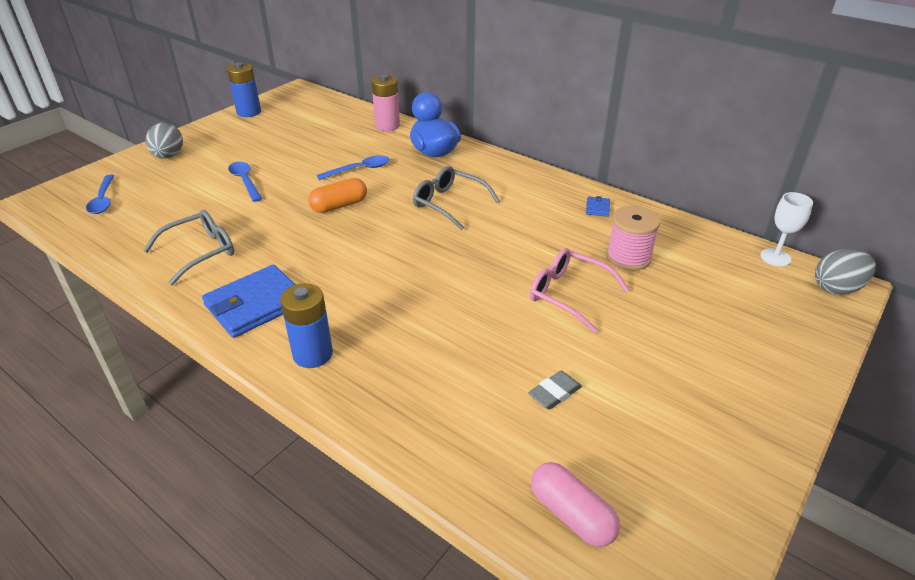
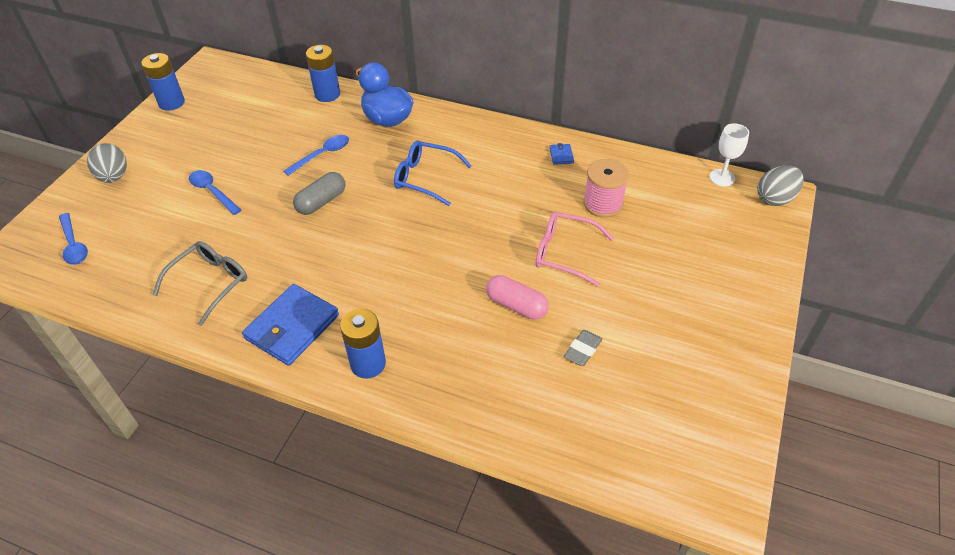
camera: 15 degrees left, 10 degrees up
(339, 206) = (321, 202): orange capsule -> grey capsule
(387, 126) = (327, 94): pink battery -> blue battery
(449, 204) = (425, 178): grey glasses -> blue glasses
(571, 514) = (627, 448): pink capsule -> pink capsule (516, 305)

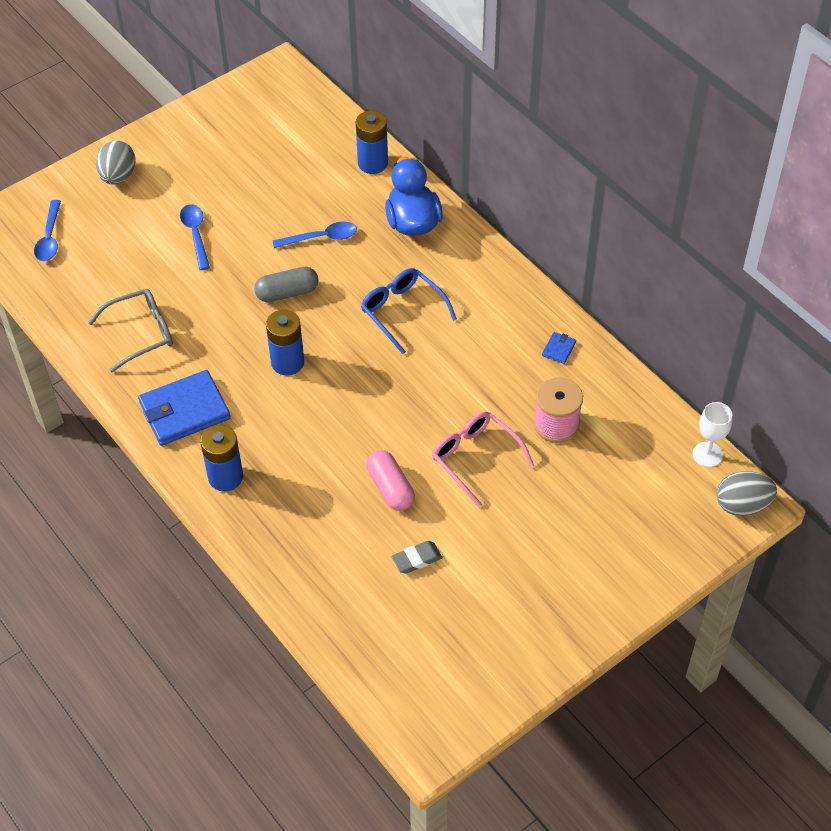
camera: 30 degrees right, 5 degrees up
(171, 103) = (215, 107): blue battery -> blue battery (287, 362)

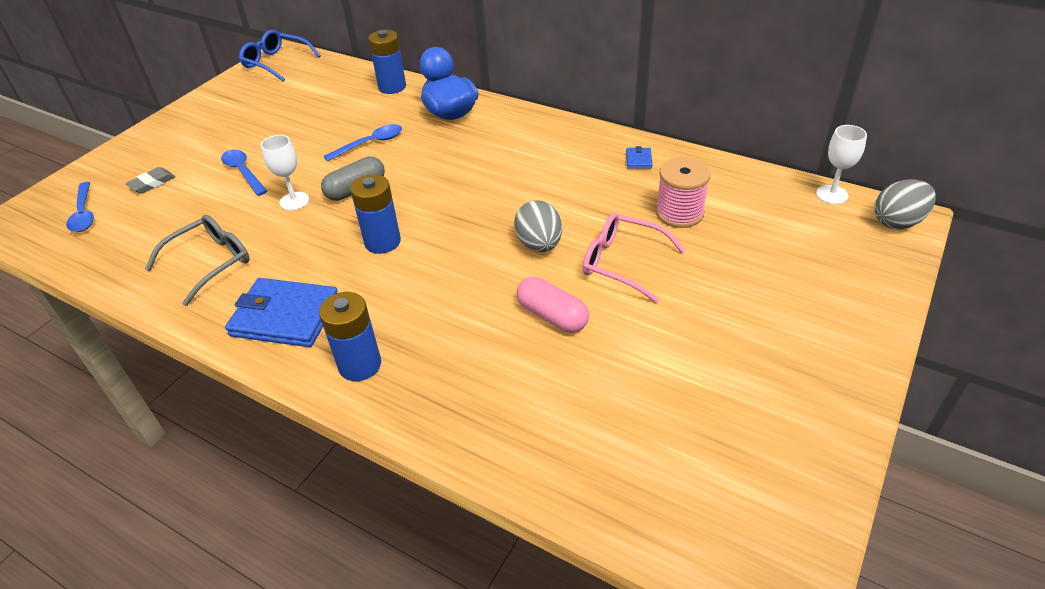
camera: 20 degrees left, 10 degrees down
(118, 176) = (148, 152): grey egg -> grey egg (539, 245)
(184, 411) = (285, 316): blue wallet -> blue wallet turned 60 degrees clockwise
(229, 287) = (294, 201): none -> white goblet
(402, 311) = (477, 173): blue glasses -> blue glasses (276, 62)
(417, 559) = (624, 374): grey eraser -> grey eraser (152, 183)

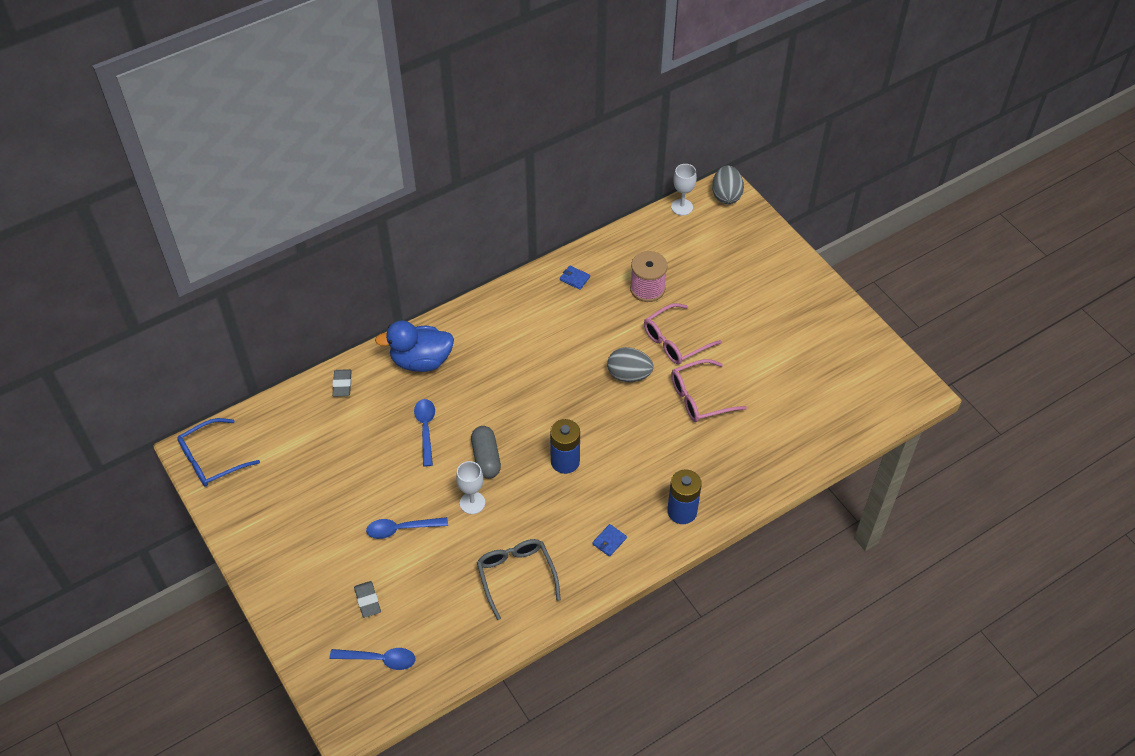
camera: 65 degrees left, 10 degrees up
(285, 316) = (609, 541): blue wallet -> blue wallet, size x0.42
(392, 87) = (342, 384): blue battery -> grey eraser
(552, 316) = (699, 398): pink capsule -> pink glasses

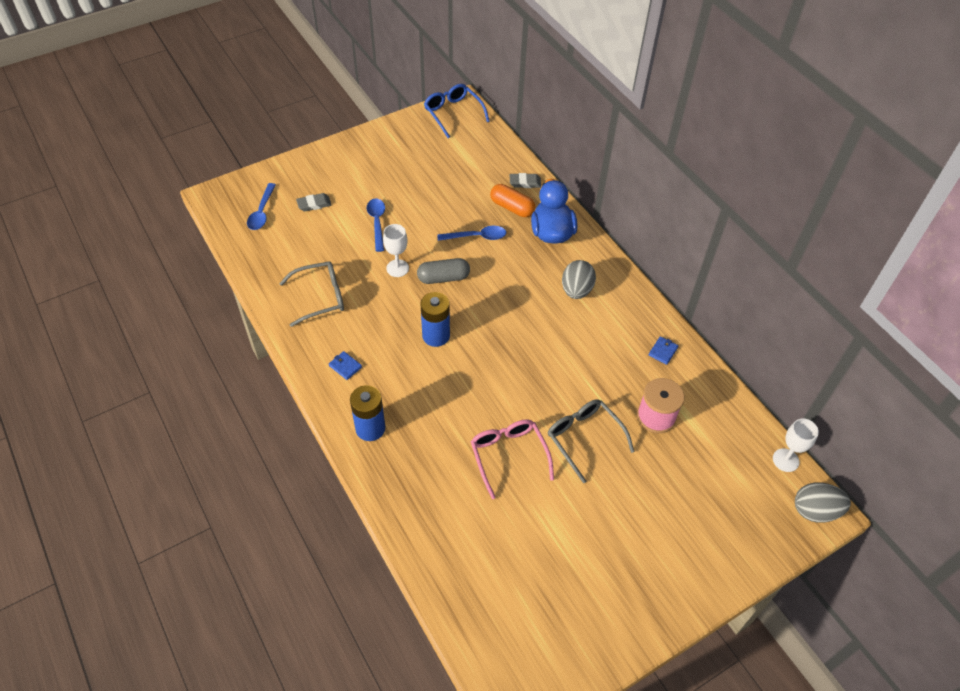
camera: 90 degrees right, 0 degrees up
(381, 397) = (512, 207): none -> orange capsule
(629, 375) = (538, 393): grey egg -> grey egg (576, 290)
(675, 341) = (584, 438): pink glasses -> grey glasses

